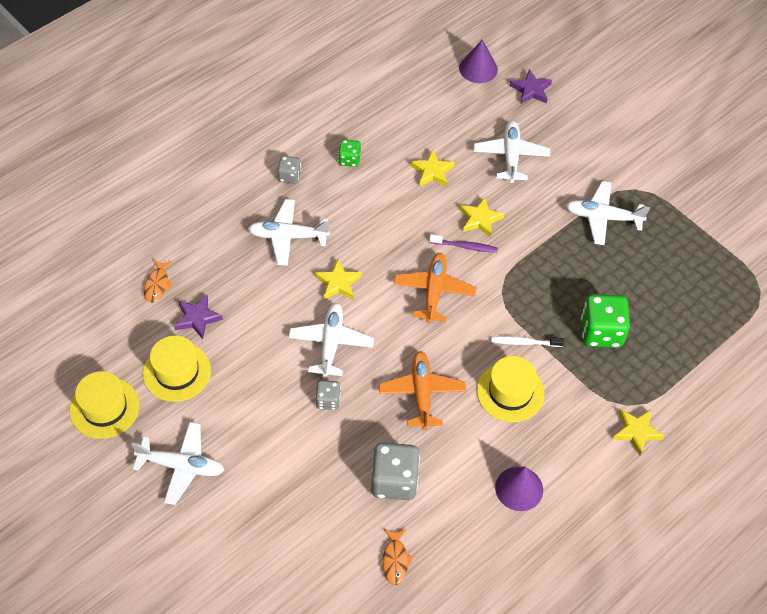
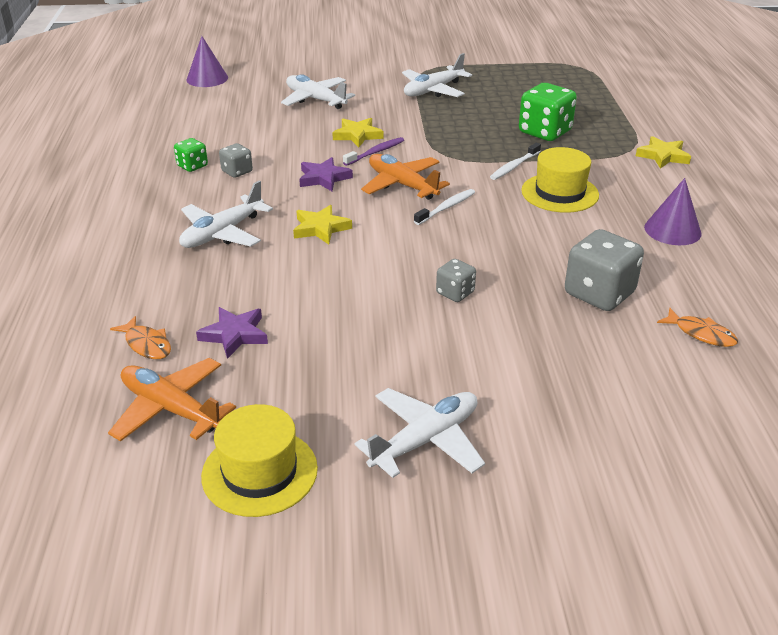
camera: 50 degrees left, 20 degrees down
(177, 372) = (286, 383): yellow hat -> none
(289, 176) = (155, 203): grey dice -> grey dice (237, 172)
(331, 344) = (387, 262): white plane -> none
(421, 393) = (509, 236): orange plane -> orange plane (171, 409)
(426, 335) = (446, 207): none -> white toothbrush
(432, 171) = (273, 135): yellow star -> none
(531, 90) = (266, 69): purple star -> purple star (323, 178)

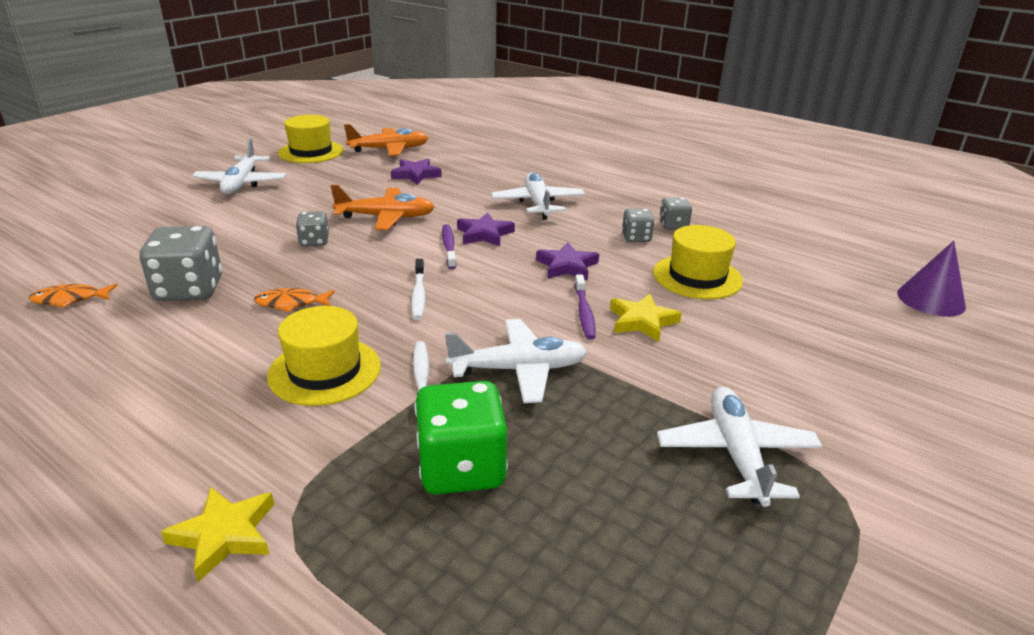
camera: 130 degrees right, 5 degrees down
(147, 344) = (451, 157): orange fish -> orange fish (291, 303)
(192, 166) = (673, 226): green dice -> grey dice
(272, 137) = (697, 277): none -> yellow hat
(315, 99) = (788, 340): white plane -> white plane (518, 370)
(320, 228) = (484, 234): yellow star -> purple star
(365, 231) = (449, 247): none -> purple toothbrush
(402, 185) = (494, 294): orange plane -> orange plane (386, 217)
(672, 230) = (142, 391): purple cone -> none

